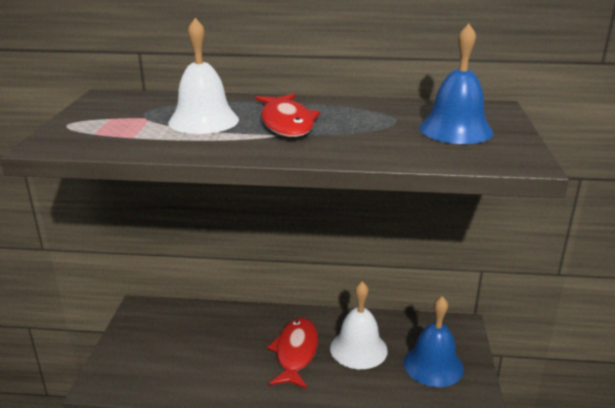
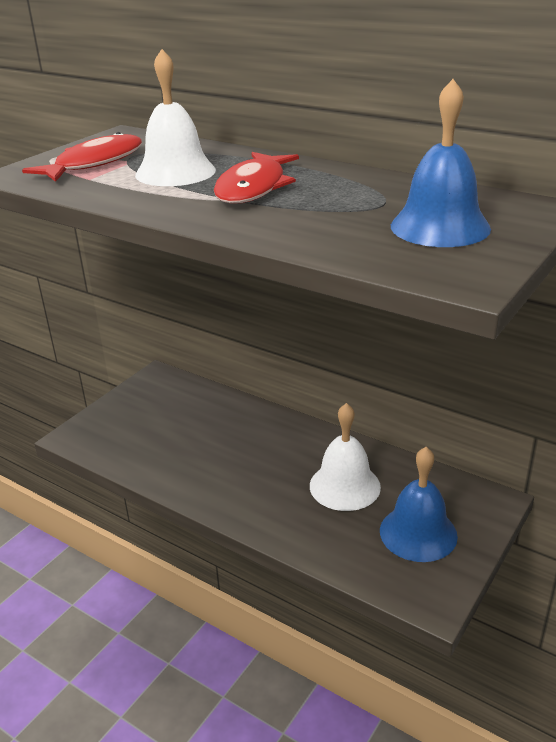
camera: 30 degrees right, 5 degrees up
(295, 352) = (273, 467): red fish -> red fish (94, 163)

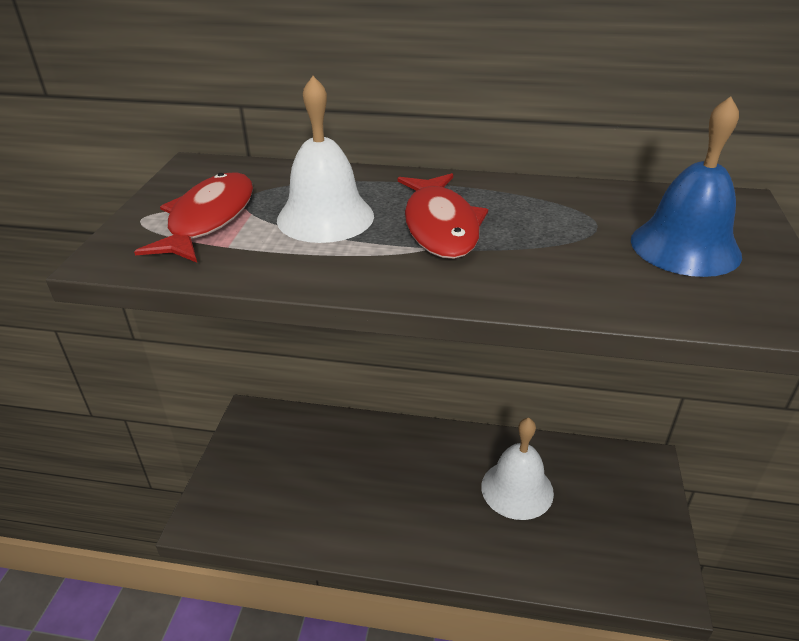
camera: 25 degrees left, 5 degrees up
(418, 533) = (612, 519): blue bell -> none

